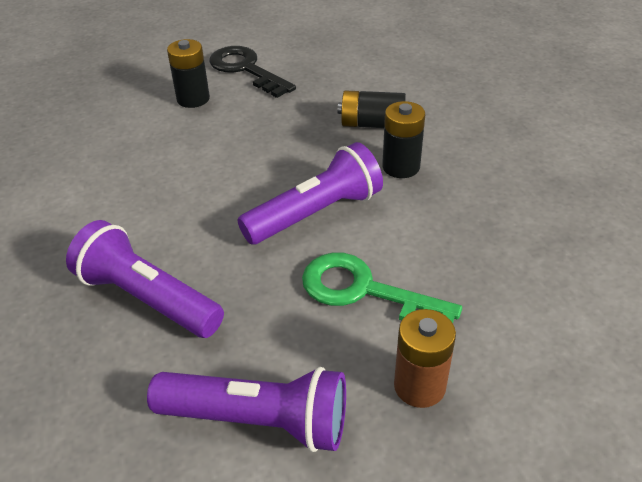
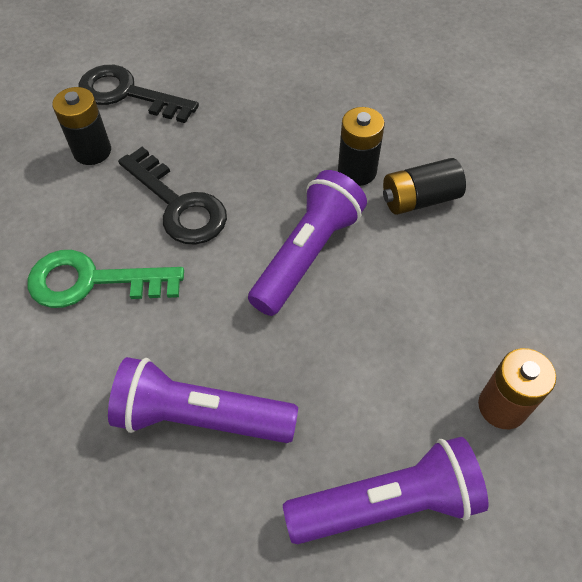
camera: 25 degrees left, 15 degrees up
(234, 150) = (178, 205): none -> black key
(364, 291) = (402, 326): green key -> green key (92, 281)
(372, 124) = (301, 127): black battery -> black battery (419, 199)

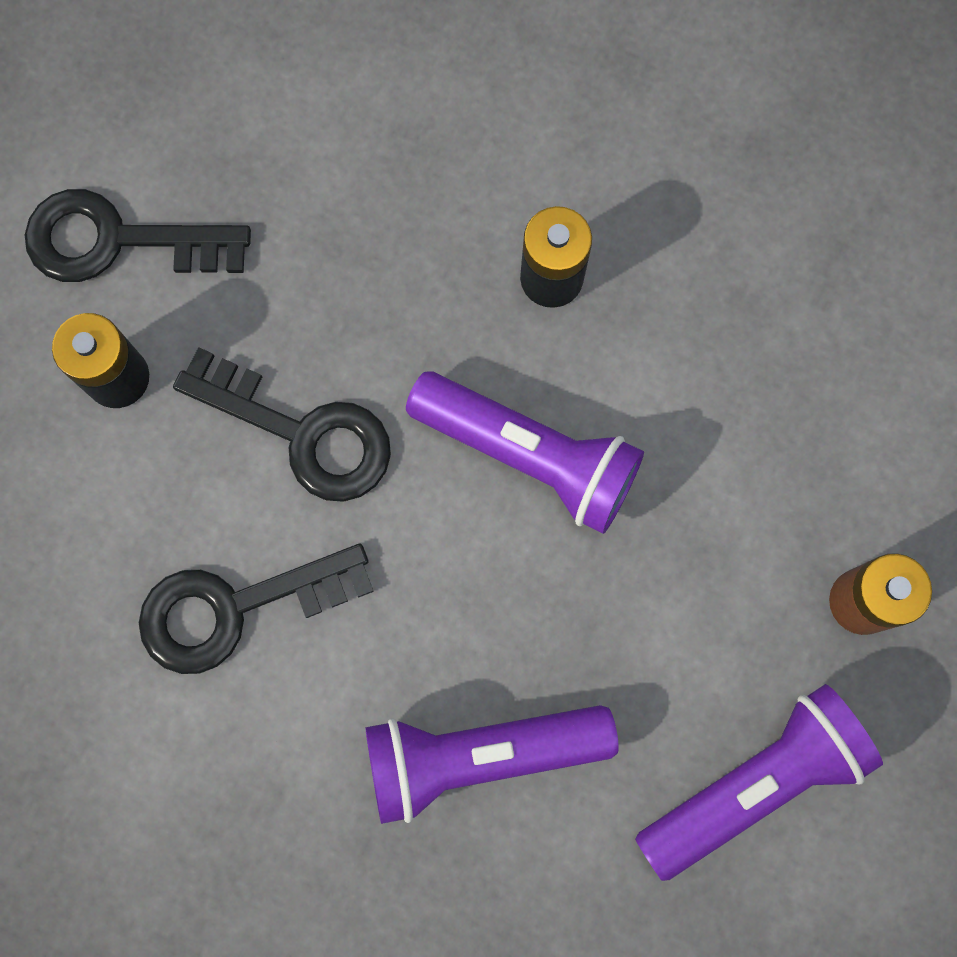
camera: 20 degrees left, 20 degrees up
(92, 281) = (235, 608): green key -> black key
(307, 254) = (529, 456): purple flashlight -> purple flashlight turned 105 degrees clockwise
(419, 199) = (661, 300): black battery -> none

